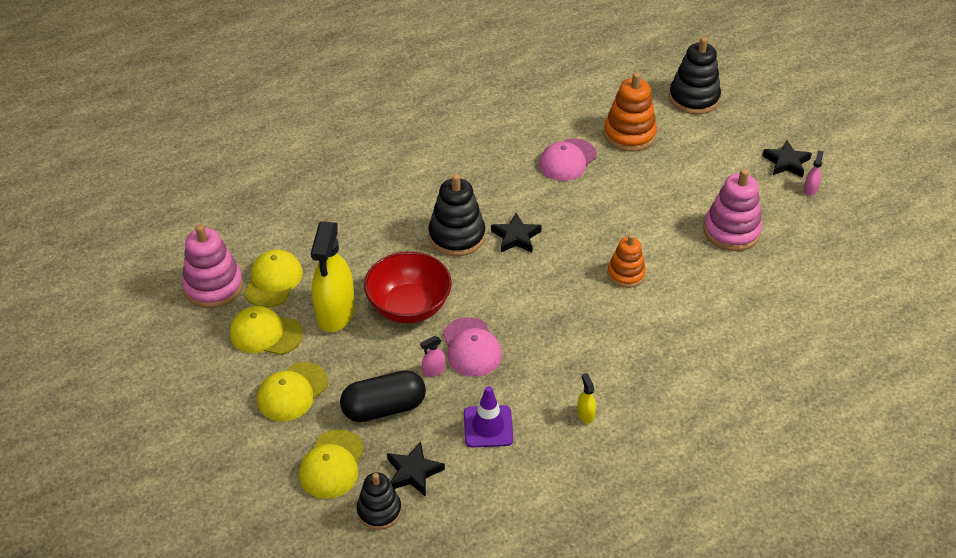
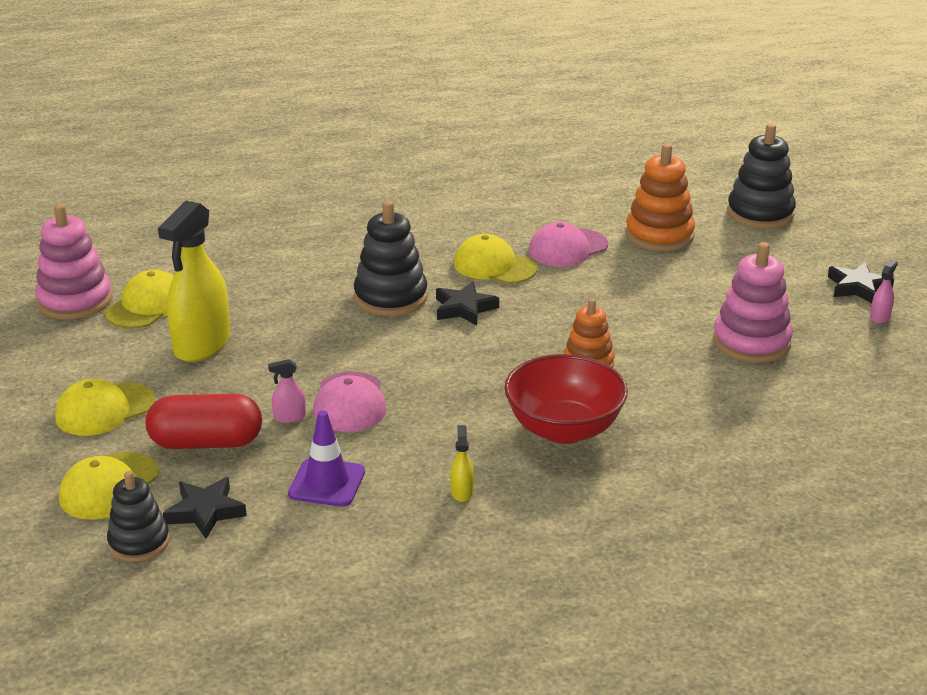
camera: 15 degrees right, 15 degrees down
(265, 333) = (107, 351): yellow cap -> yellow cap (494, 266)
(384, 408) = (206, 443): black capsule -> red capsule
(409, 306) = (294, 353): red bowl -> red bowl (564, 429)

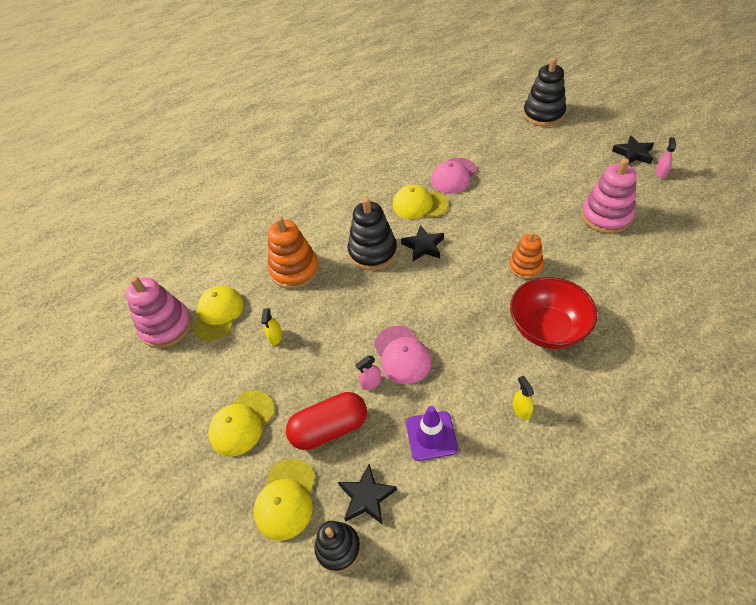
camera: 15 degrees left, 20 degrees up
(202, 345) = (275, 337): yellow spray bottle -> yellow spray bottle, size x0.40
(659, 235) = (499, 149): orange stacking toy -> orange stacking toy (294, 270)

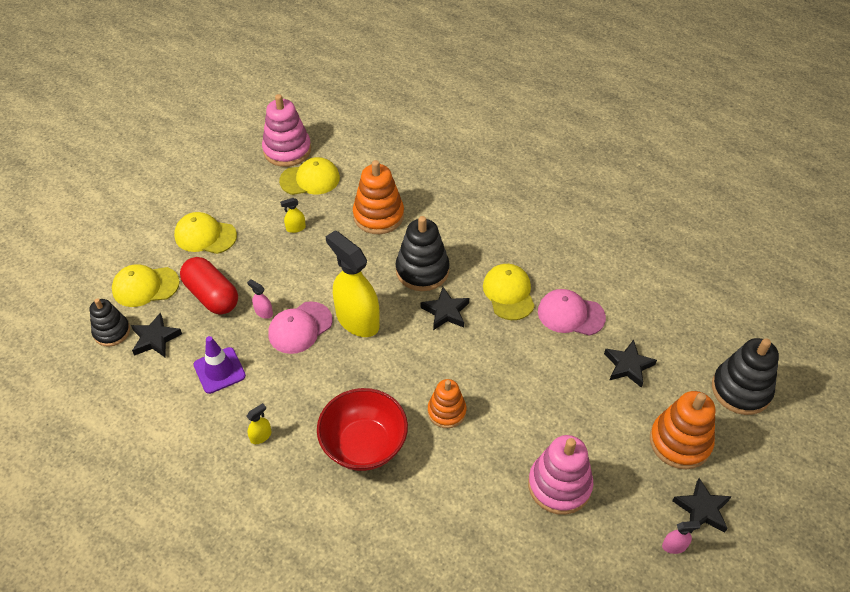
camera: 65 degrees right, 0 degrees up
(409, 308) = (357, 320): none -> yellow spray bottle
(509, 158) = (628, 366): none -> black star
(579, 150) = (680, 442): none -> orange stacking toy

